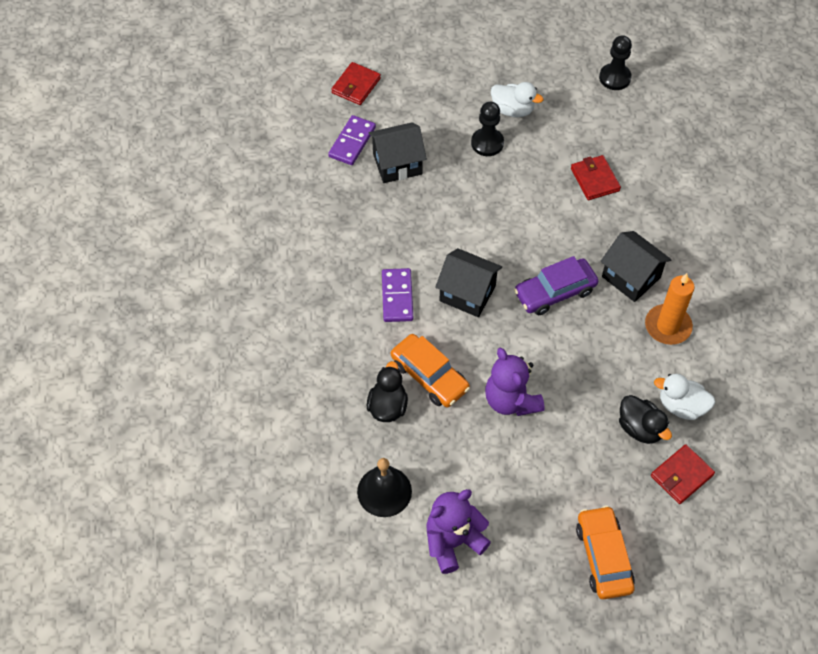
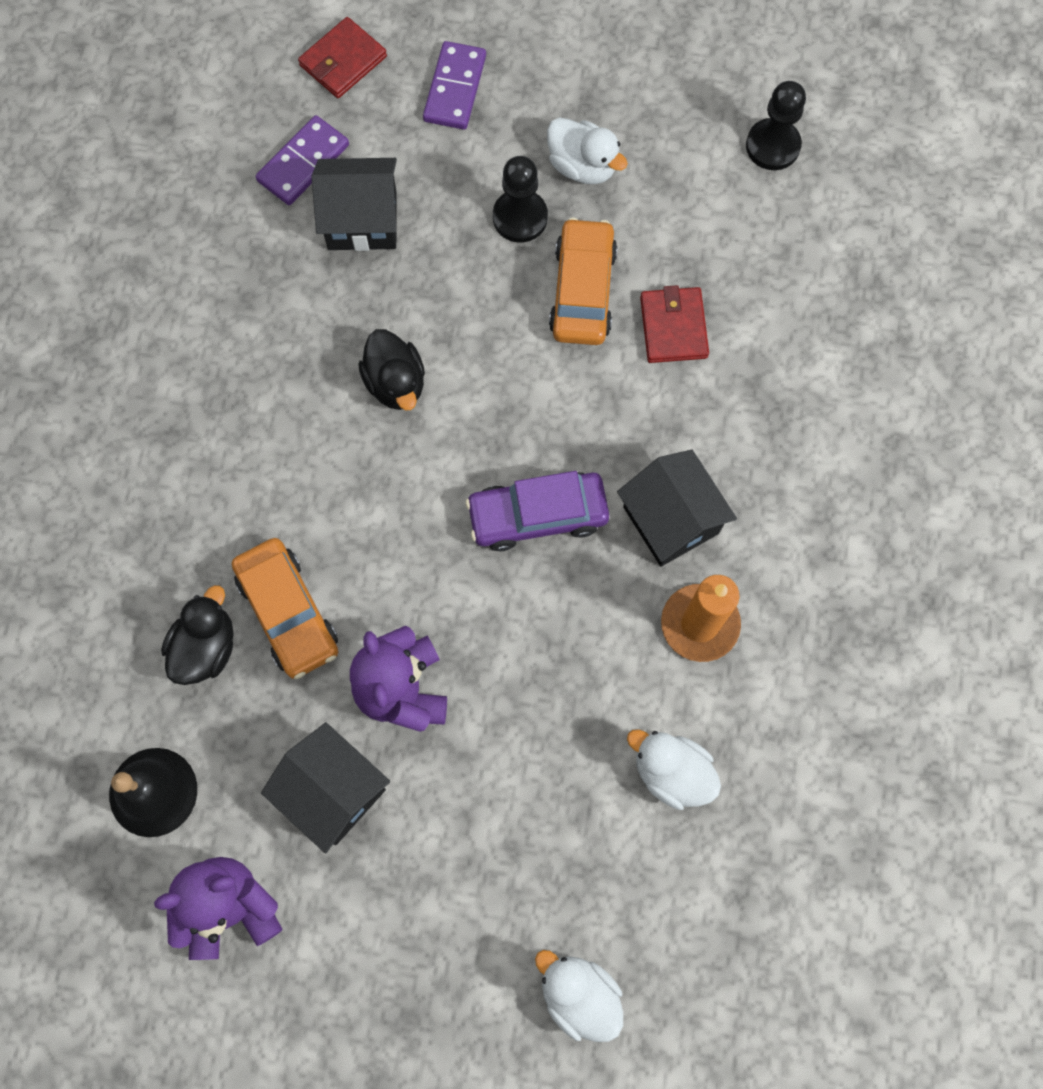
camera: 15 degrees right, 15 degrees up
(397, 297) = (283, 459): purple domino -> purple domino (454, 88)
(467, 293) = (397, 482): black house -> black house (333, 792)
(603, 557) = (455, 999): orange car -> orange car (583, 290)
(640, 428) = (591, 793): black duck -> black duck (396, 383)
(674, 536) = (579, 994): none -> white duck
(681, 475) = (628, 894): red wallet -> none

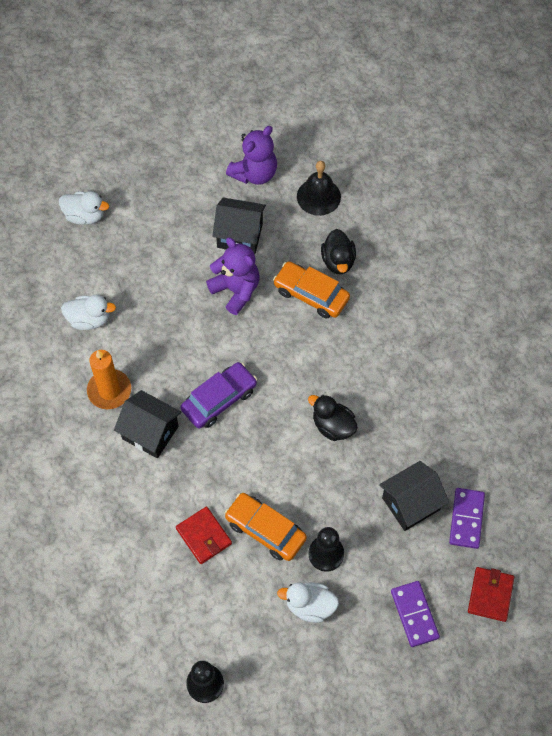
camera: 150 degrees right, 10 degrees down
(583, 290) = (265, 530): orange car -> orange car turned 150 degrees clockwise

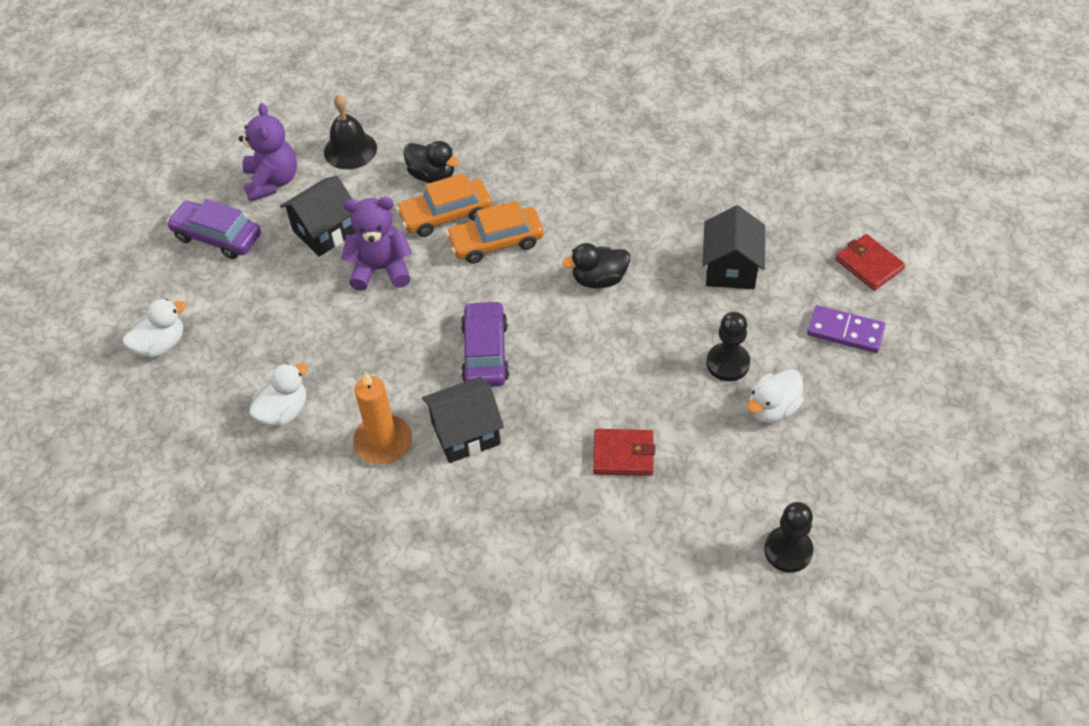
camera: 50 degrees left, 10 degrees down
(186, 179) = (217, 236): none -> purple car
(265, 530) = (661, 397): orange car -> orange car (496, 242)
(466, 519) = (780, 237): purple domino -> none

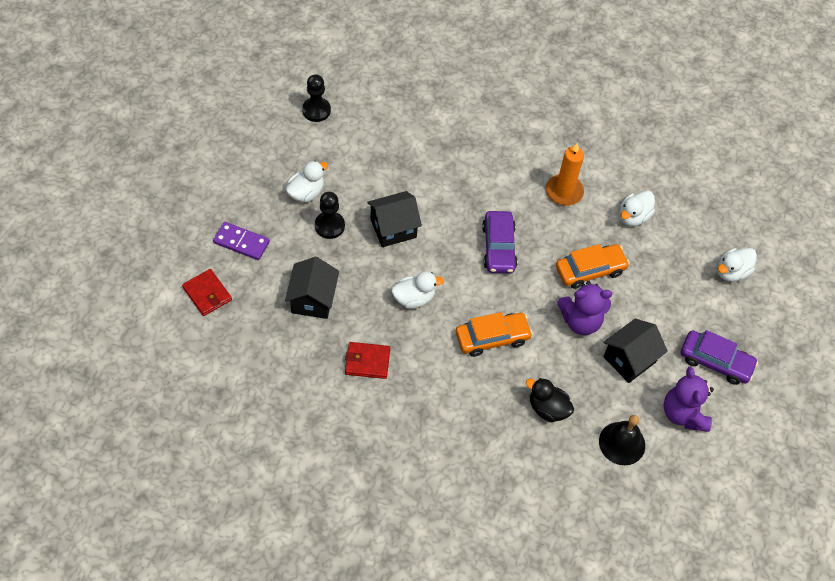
camera: 175 degrees right, 5 degrees up
(445, 215) = (533, 367): orange car -> orange car (590, 270)
(465, 433) = (510, 193): black house -> black house (393, 228)
(599, 279) = (414, 298): black duck -> white duck
(623, 454) = (408, 172): red wallet -> red wallet (367, 362)

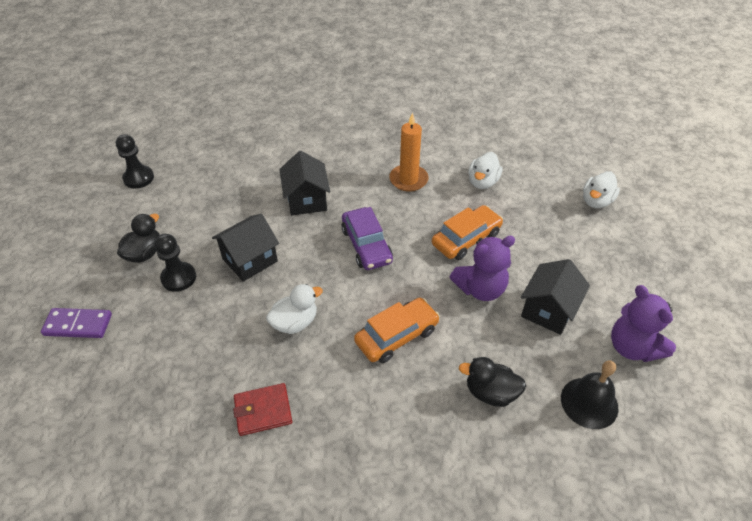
camera: 15 degrees left, 10 degrees down
(207, 294) = (43, 396): red wallet -> none
(306, 193) = (144, 253): white duck -> black duck
(313, 299) = (178, 361): black house -> black house (306, 200)
(715, 362) = (631, 284): purple car -> none

